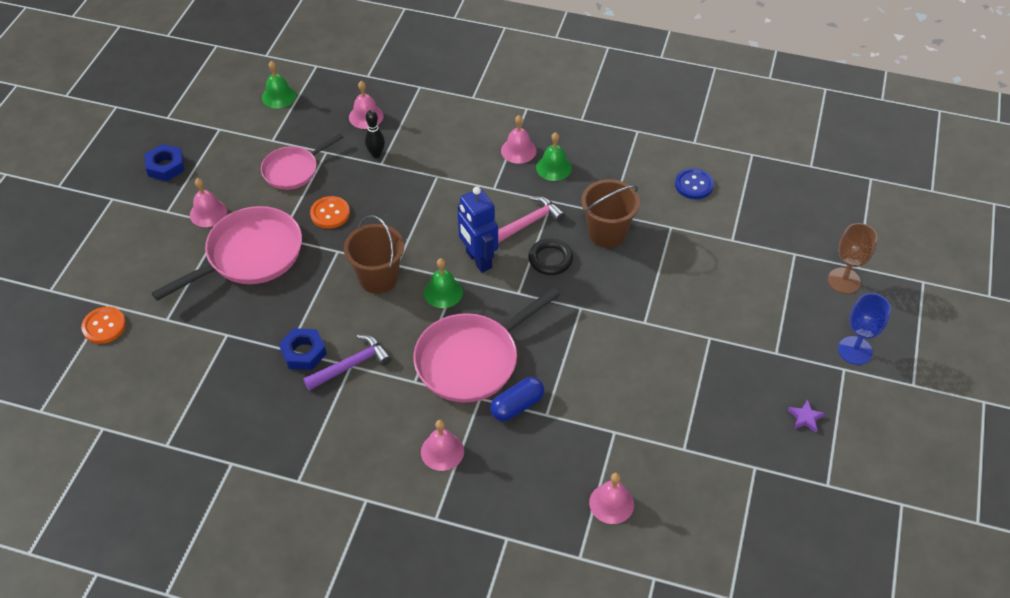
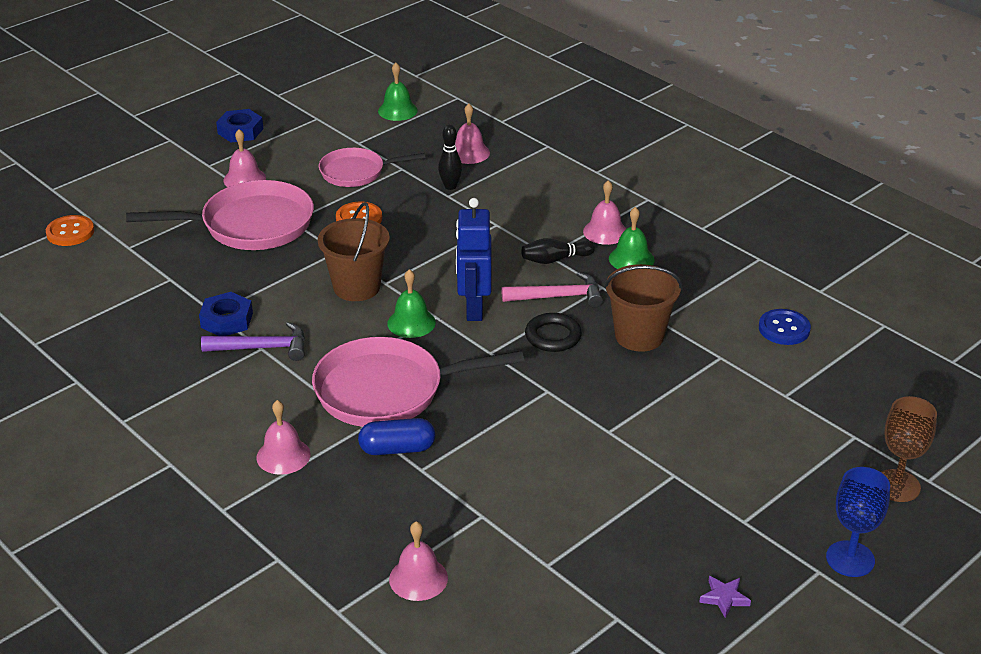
camera: 30 degrees right, 15 degrees down
(502, 191) = (555, 260): none -> black bowling pin

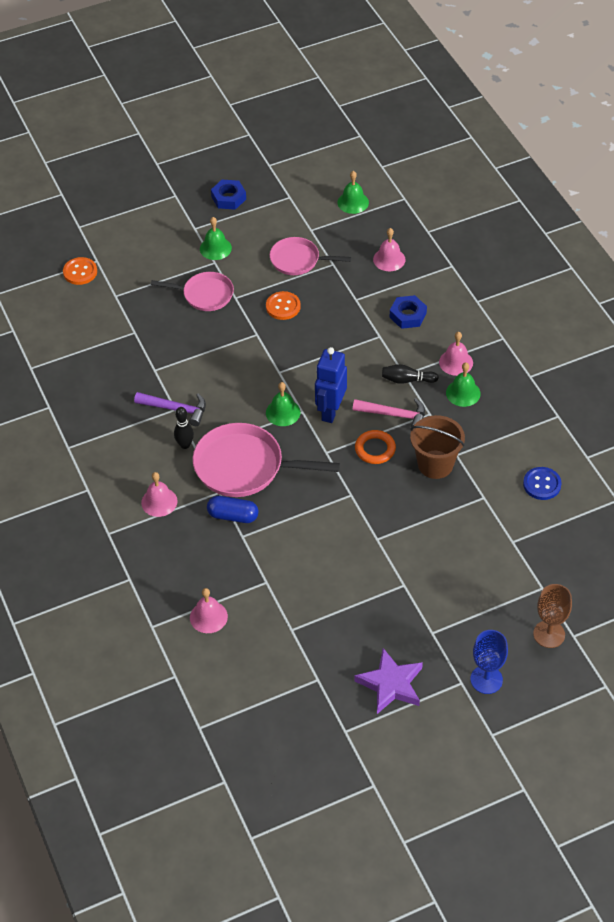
camera: 20 degrees right, 15 degrees up
(227, 320) = (160, 379): blue nut -> blue nut (408, 315)
(244, 179) = (215, 248): pink bell -> green bell
(250, 225) = (205, 295): pink pan -> pink pan, size x0.61
(356, 287) = (257, 371): brown bucket -> none
(450, 186) = (361, 290): black bowling pin -> black bowling pin (185, 445)
(553, 336) = (375, 449): black ring -> orange ring
(724, 598) = (390, 684): purple star -> purple star, size x2.12

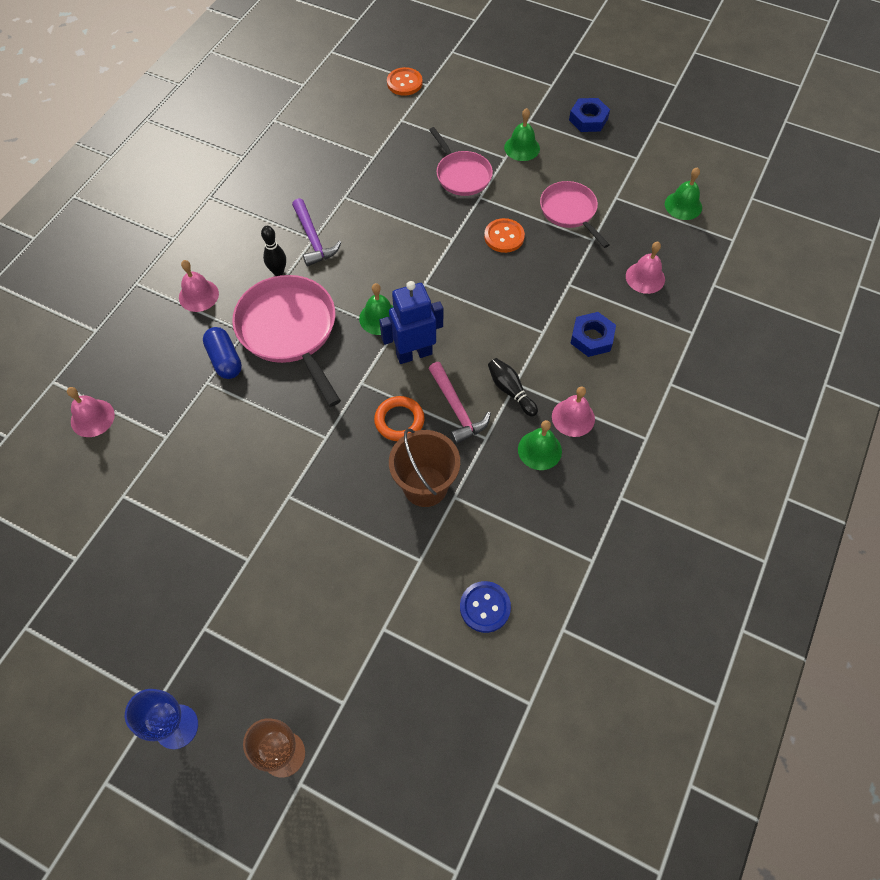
camera: 50 degrees right, 10 degrees up
(390, 684) = (110, 632): purple star -> none

